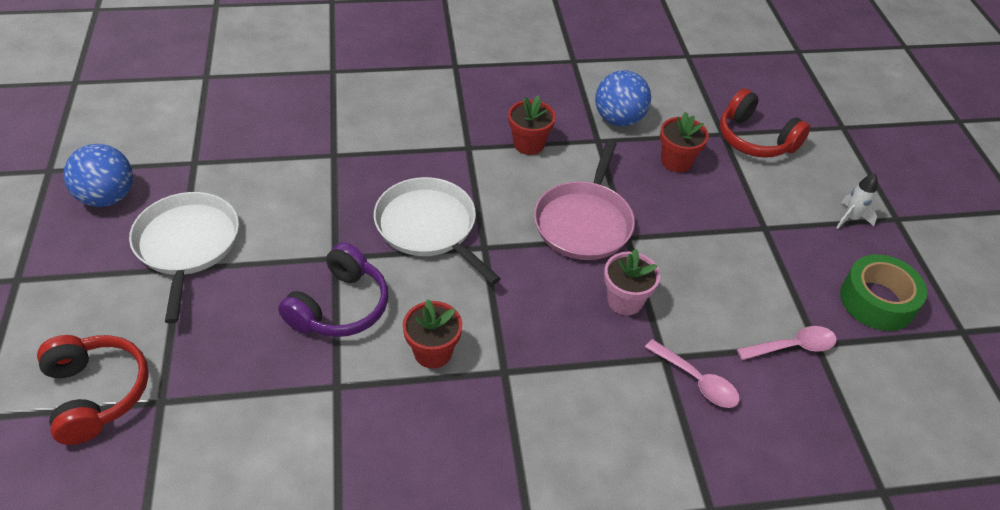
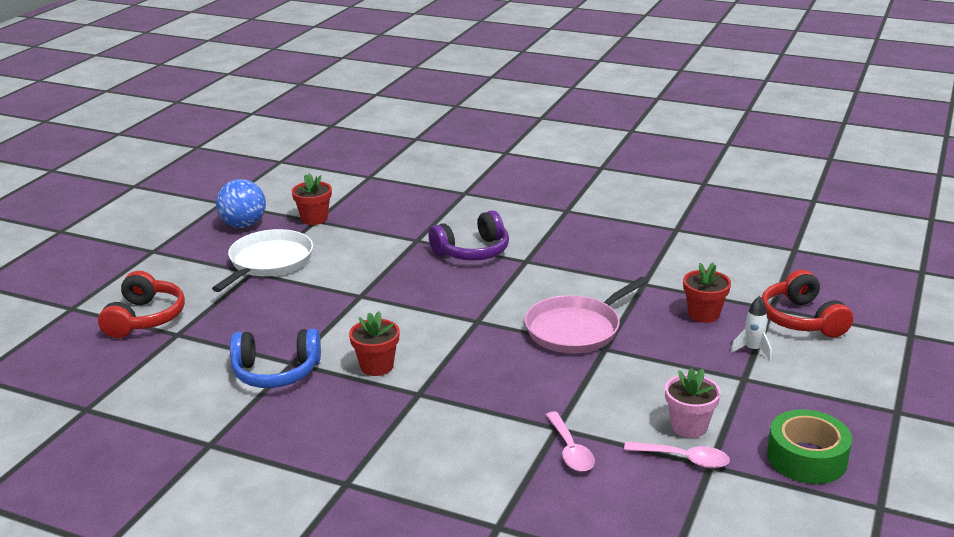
camera: 35 degrees right, 20 degrees down
(330, 408) = (276, 372): none -> blue headphones
(340, 306) = (336, 322): purple headphones -> purple headphones (472, 251)
(429, 227) = (446, 298): white pan -> none
(528, 144) = (579, 271): red flower pot -> red flower pot (314, 219)
(618, 119) = (677, 275): blue ball -> none
(625, 301) = (560, 384): pink flower pot -> pink flower pot (689, 426)
(850, 218) = (844, 397): white rocket -> white rocket (752, 350)

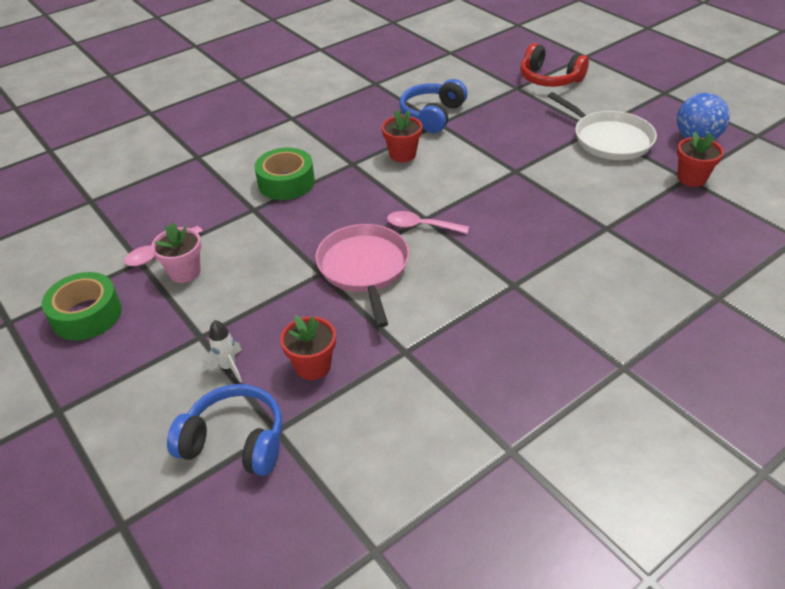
camera: 120 degrees right, 15 degrees up
(472, 251) = (558, 255): purple headphones -> none
(491, 425) = (286, 182): none -> green tape
(570, 450) = (225, 206): pink spoon -> pink spoon (421, 226)
(801, 319) = (235, 441): red headphones -> blue headphones

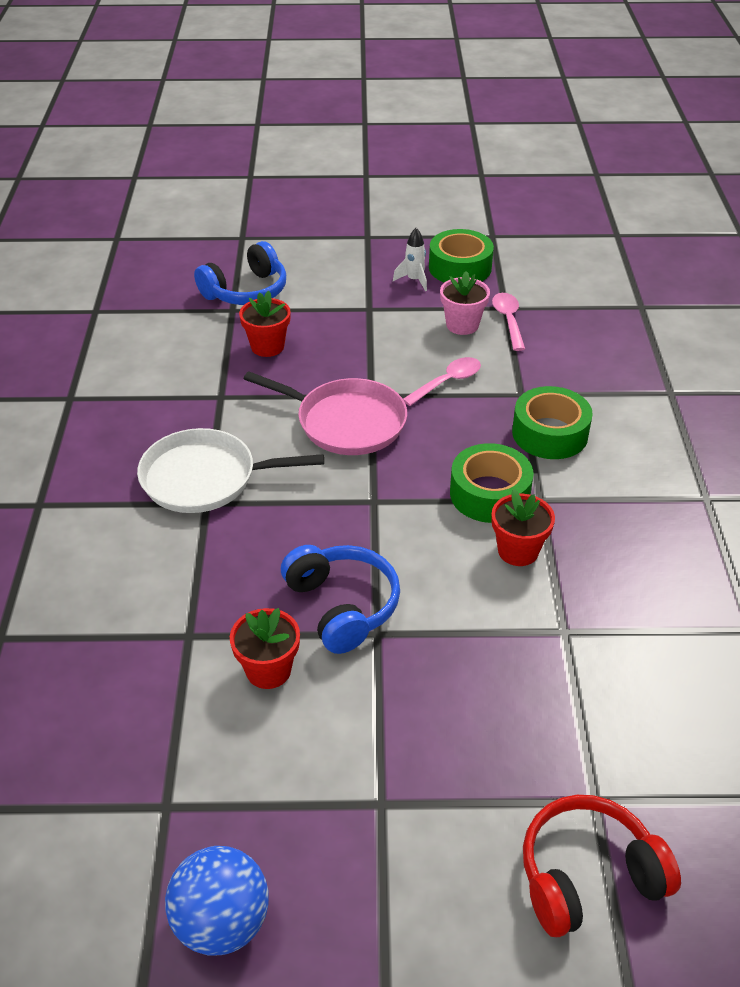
camera: 125 degrees right, 0 degrees up
(228, 367) = (318, 310): white rocket -> white rocket (414, 280)
(368, 181) = (489, 494): none -> green tape
(421, 226) = (363, 490): pink spoon -> pink spoon (447, 382)
(432, 115) = (593, 637): blue headphones -> blue headphones (342, 606)
(609, 139) = (338, 798): white pan -> white pan (205, 478)
(691, 178) = (159, 811): red flower pot -> red flower pot (268, 670)

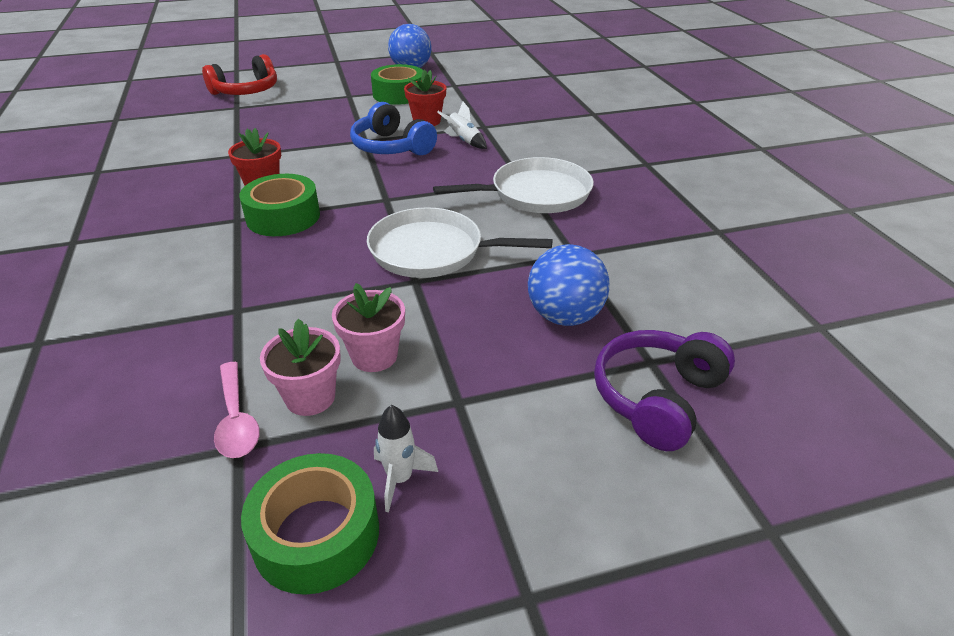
camera: 165 degrees right, 5 degrees down
(236, 601) = (463, 141): none -> white rocket
(246, 291) = (658, 398): blue headphones -> purple headphones
(267, 346) = (565, 316): red flower pot -> blue ball
(346, 422) = (432, 251): pink pan -> white pan
(416, 342) = (374, 356): none -> pink flower pot
(447, 382) = (328, 309): pink spoon -> none
(550, 433) = (213, 273): green tape -> green tape (399, 94)

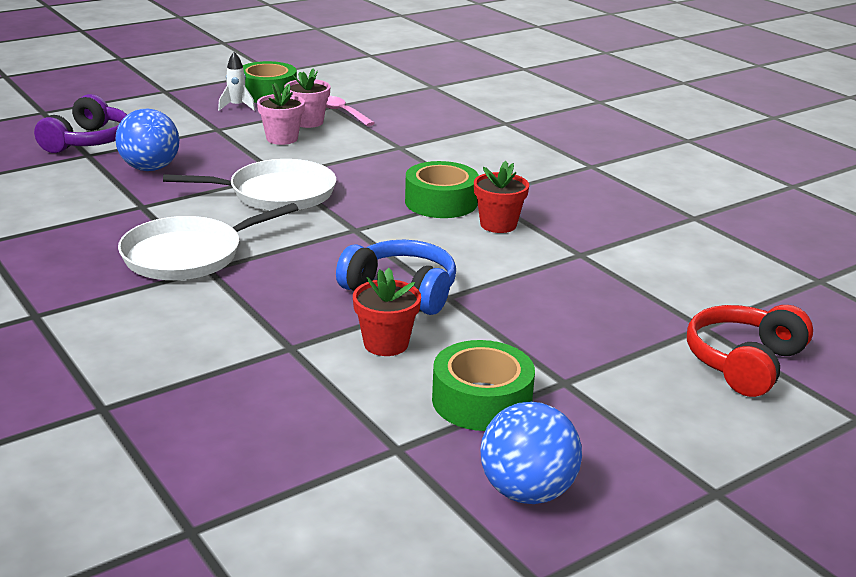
camera: 160 degrees right, 10 degrees down
(463, 141) = (308, 315): white rocket -> none

